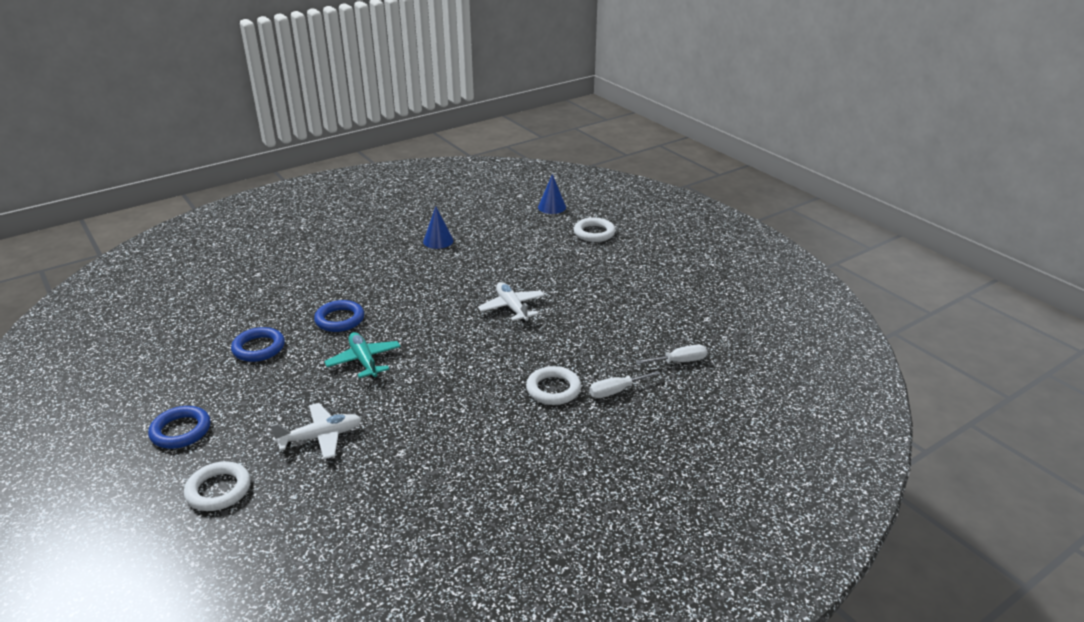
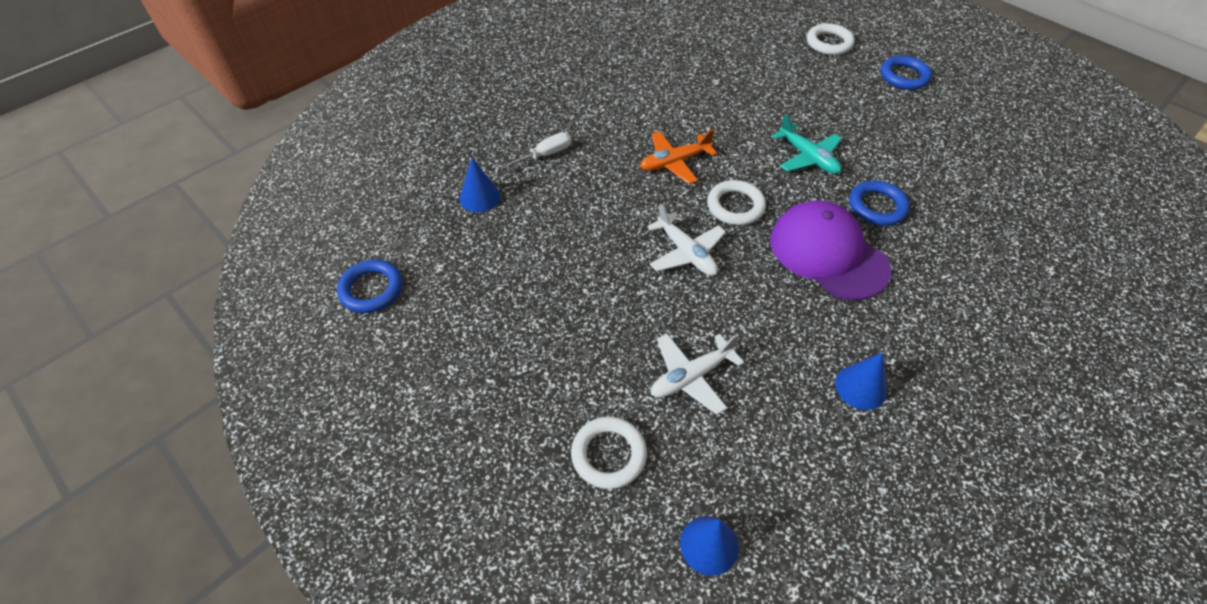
camera: 170 degrees right, 20 degrees up
(259, 348) = (926, 159): blue ring -> blue ring (371, 289)
(321, 437) = (788, 84): white plane -> white plane (691, 377)
(405, 297) = (828, 253): none -> purple cap
(492, 370) = (674, 162): none -> orange plane
(553, 389) = (607, 149): white ring -> white ring (735, 206)
(679, 361) = (480, 197): white screwdriver -> blue cone

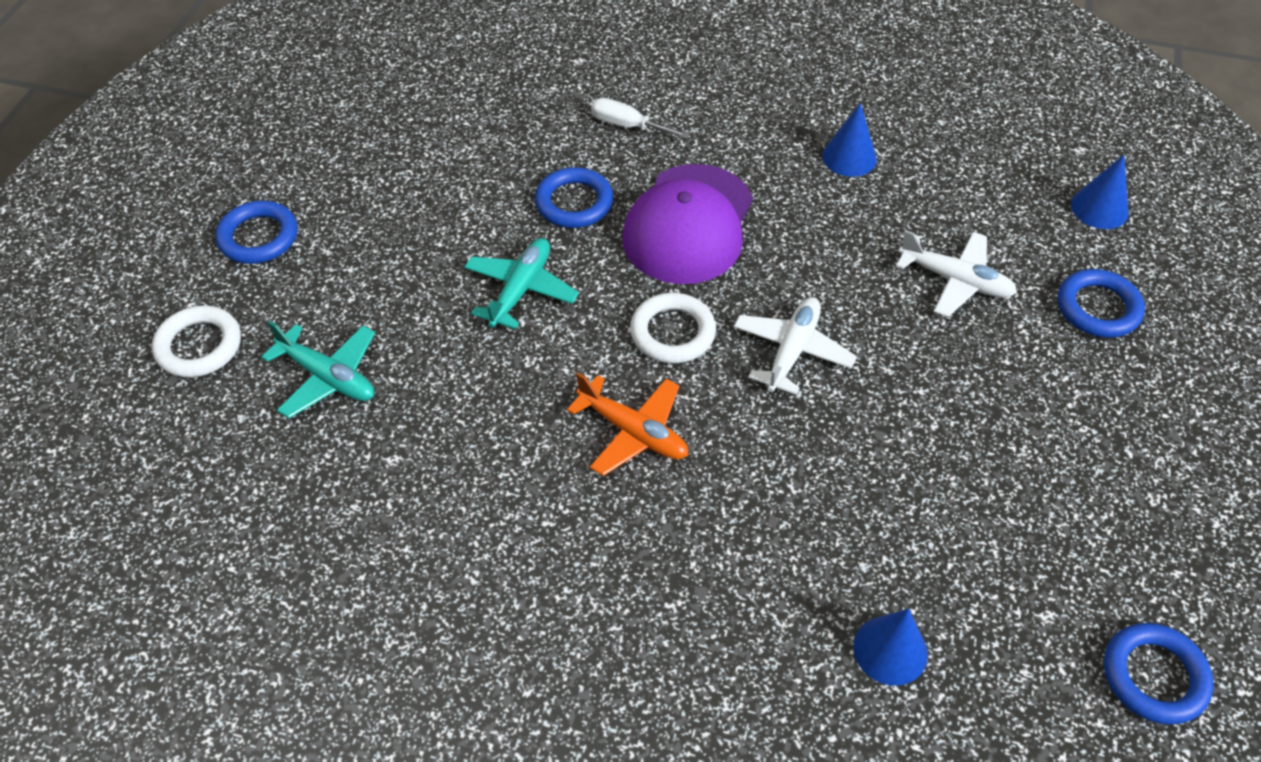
camera: 120 degrees left, 0 degrees up
(545, 154) = (734, 612): white screwdriver -> white screwdriver (627, 126)
(608, 455) = (1098, 308): white ring -> blue ring
(782, 75) = (328, 377): none -> turquoise plane

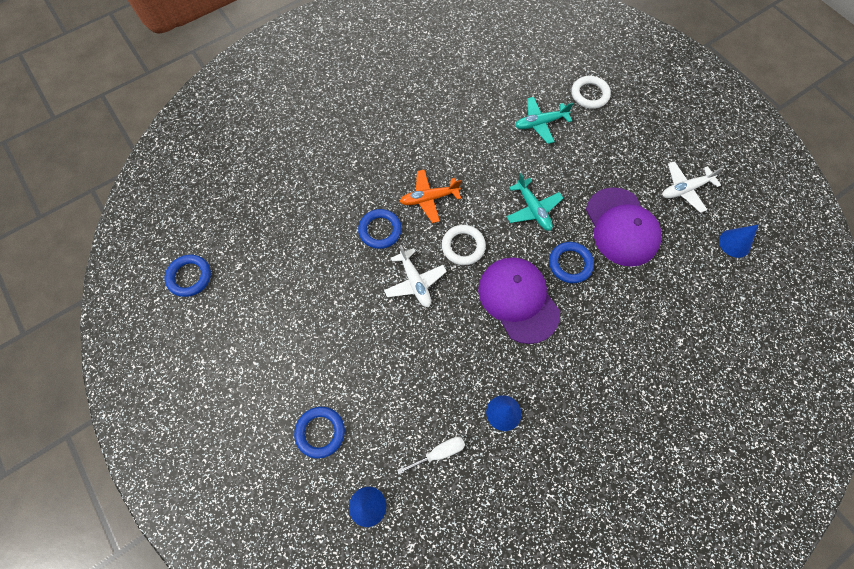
camera: 130 degrees right, 15 degrees up
(258, 237) = (639, 139): blue ring -> blue ring (380, 230)
(456, 181) = (621, 227): none -> purple cap
(627, 126) = (608, 326): white screwdriver -> white screwdriver (439, 453)
(890, 650) = (278, 208): blue cone -> blue cone (734, 243)
(955, 280) = (390, 384): white plane -> white plane (685, 189)

